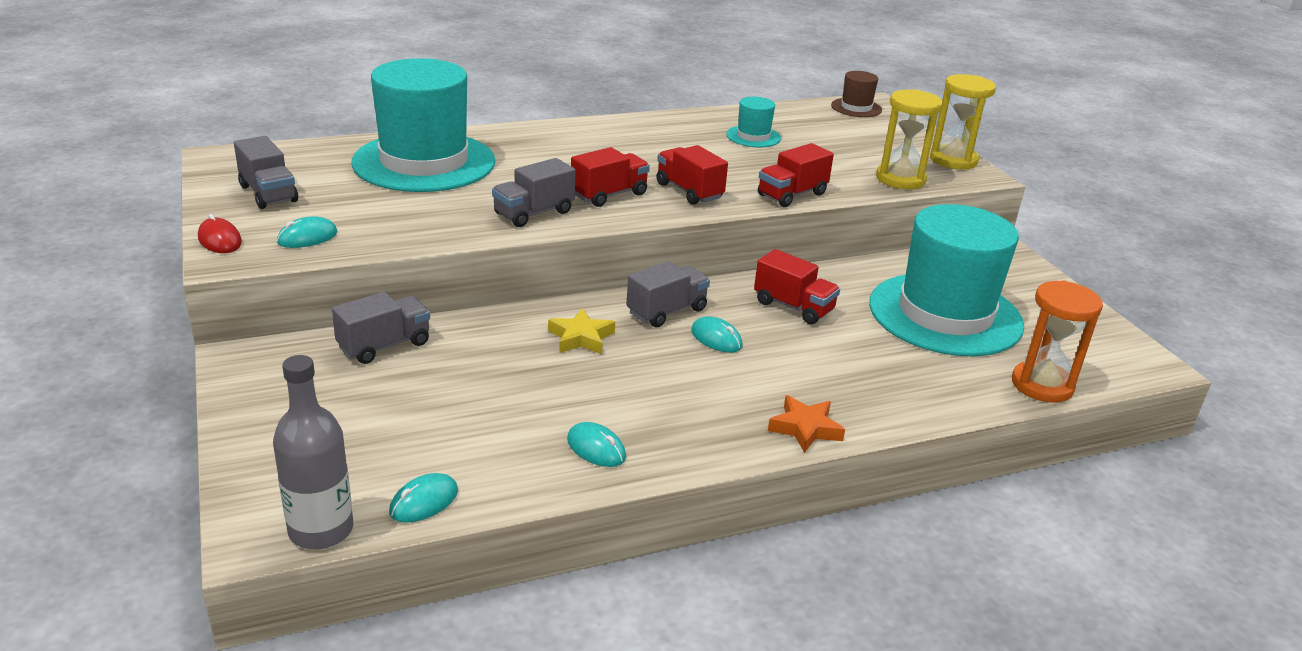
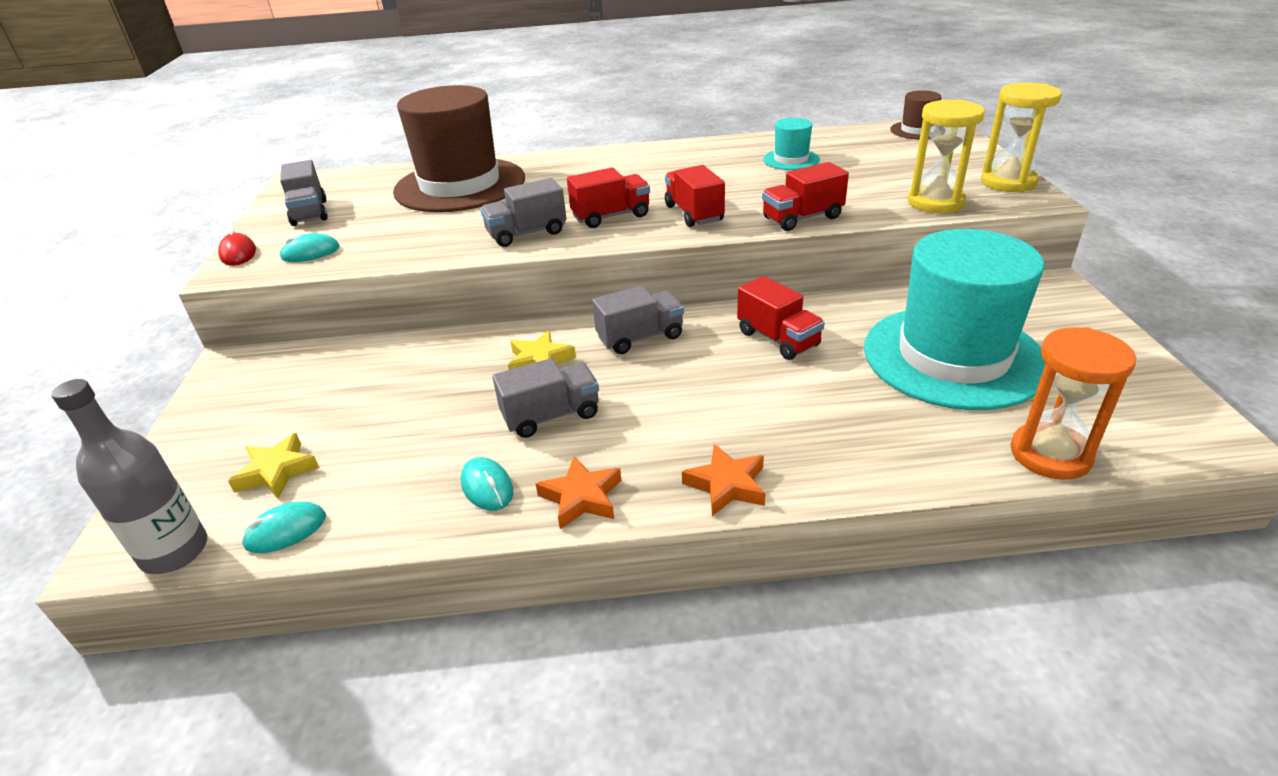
camera: 20 degrees right, 5 degrees up
(376, 454) = (277, 472): none -> yellow star
(384, 345) = (356, 358): grey truck -> grey truck (551, 416)
(424, 162) = (460, 185): turquoise hat -> brown hat
(687, 449) = (582, 497): none -> orange star
(716, 338) = (677, 370): turquoise mouse -> none

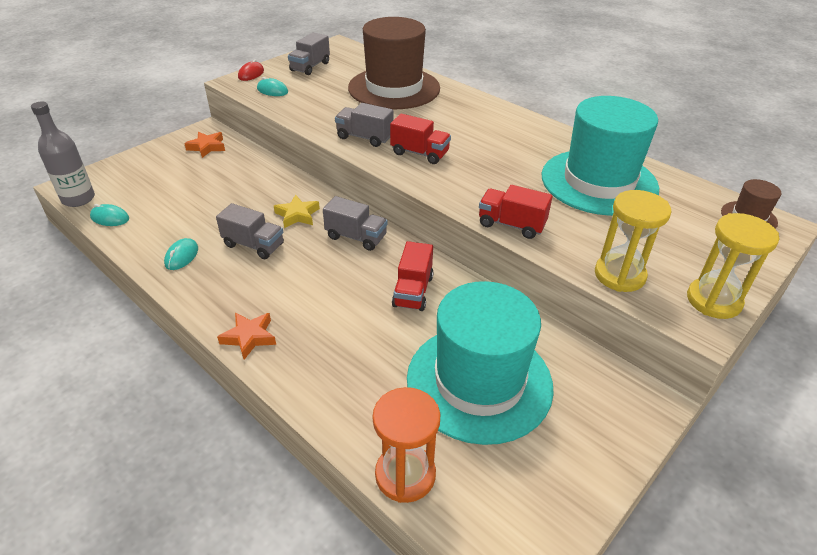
camera: 45 degrees right, 5 degrees up
(277, 472) = (144, 191): yellow star -> none
(582, 497) = (198, 290): orange star -> orange star (207, 147)
(694, 213) = (461, 180): red truck -> none
(791, 159) = (599, 182): turquoise hat -> turquoise hat, size x2.33

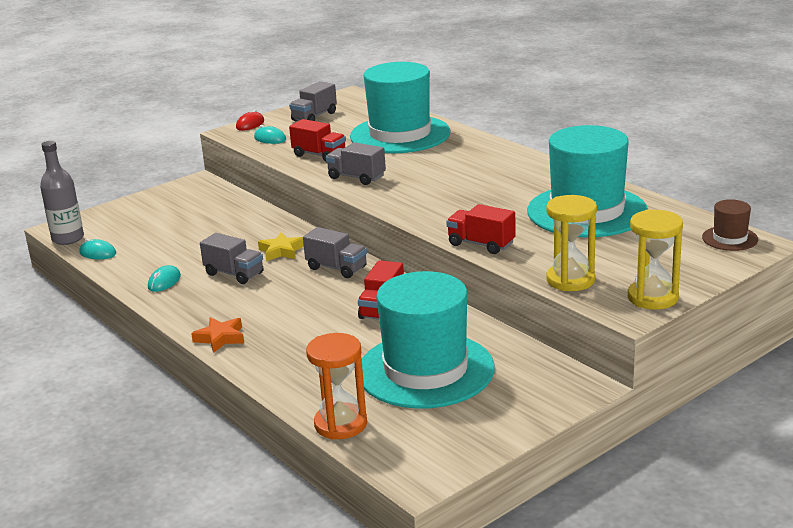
camera: 10 degrees right, 15 degrees down
(207, 147) = (197, 196): orange star -> none
(394, 88) = (400, 134): brown hat -> turquoise hat
(420, 153) = (409, 190): red truck -> red truck (319, 155)

